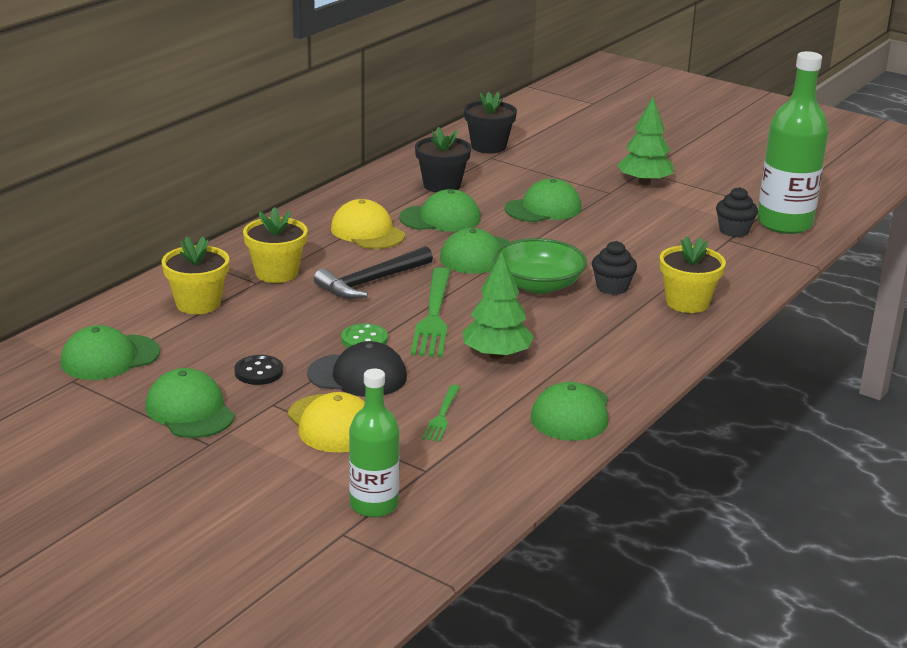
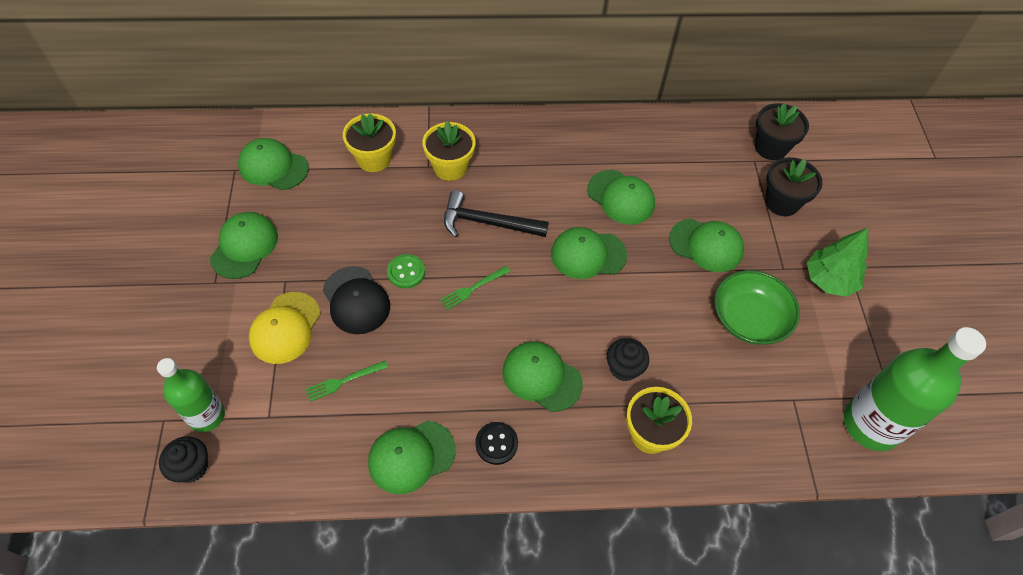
camera: 50 degrees right, 30 degrees up
(259, 372) = (317, 247): black button -> black button (496, 444)
(367, 232) = (556, 172): yellow cap -> none
(433, 317) = (472, 289): green fork -> green fork, size x0.52
(442, 185) = (674, 164): black flower pot -> black flower pot (782, 202)
(496, 355) = (453, 360): green tree -> none
(538, 285) = (580, 319): green bowl -> green bowl (749, 318)
(572, 323) = (541, 377): none -> green cap
(734, 231) = (814, 394): black cupcake -> black cupcake (192, 467)

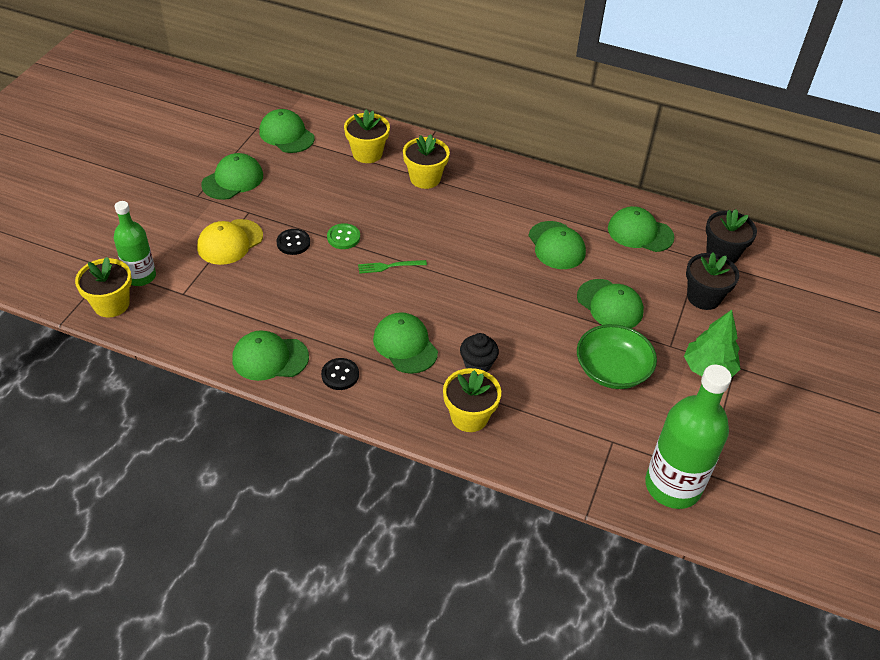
camera: 25 degrees right, 10 degrees down
(192, 467) = (111, 304): black cupcake -> yellow flower pot
(343, 381) = (250, 291): green fork -> none
(356, 300) = (293, 243): black cap -> black button
(487, 223) = (430, 226): black hammer -> none
(588, 254) = (500, 276): green cap -> green cap (640, 232)

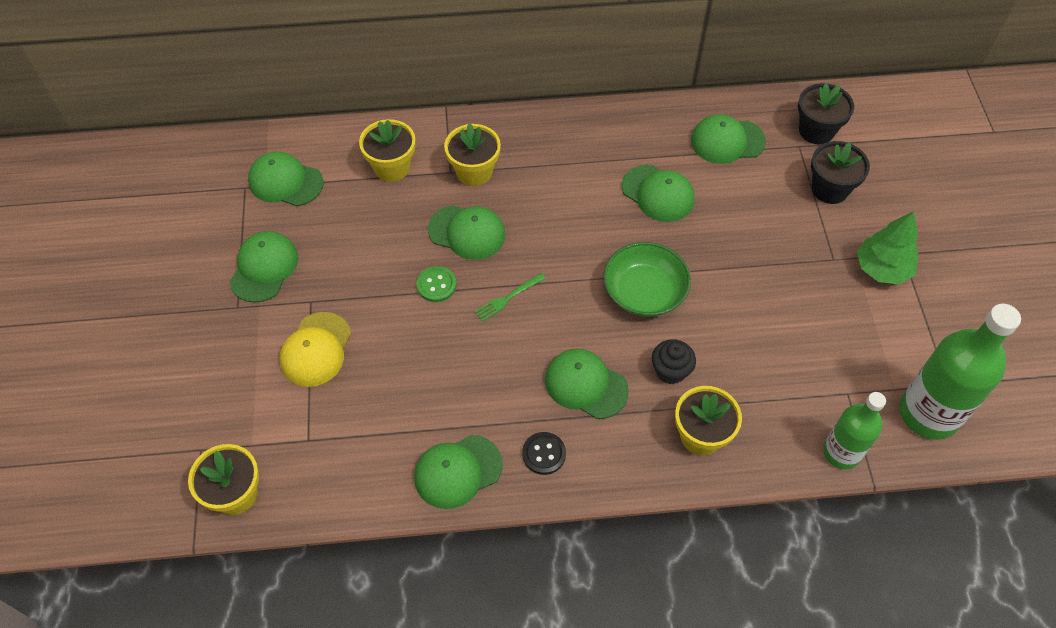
camera: 25 degrees left, 10 degrees up
(141, 276) = (244, 442): green bottle -> green bottle (841, 452)
(293, 243) = (387, 317): black button -> none
(610, 305) = (751, 239): green cap -> green cap (467, 232)
(612, 370) = (799, 313): green bowl -> green bowl (644, 292)

